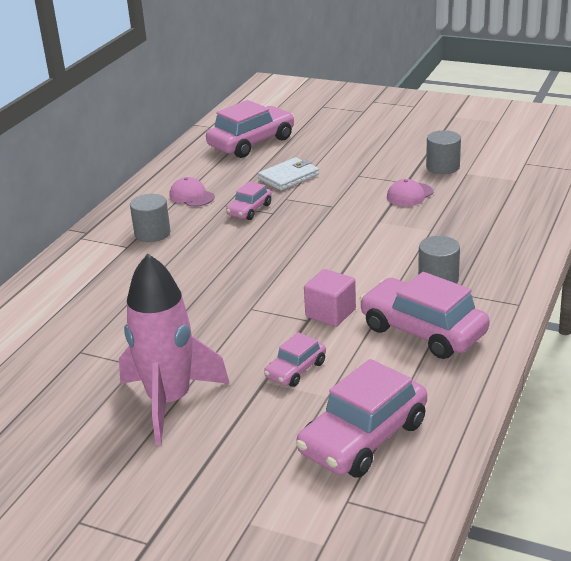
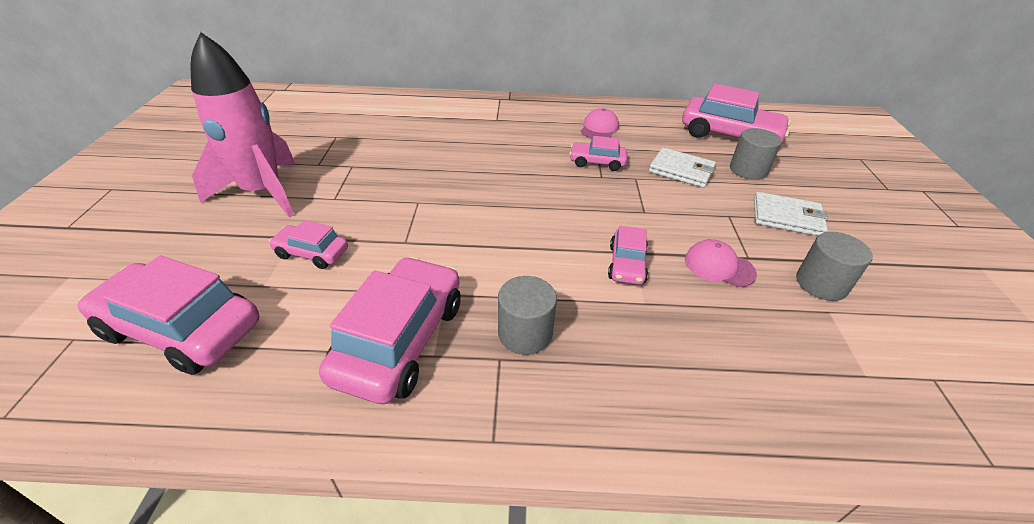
camera: 65 degrees right, 10 degrees up
(152, 233) = (523, 125): grey cylinder -> grey cylinder (748, 170)
(330, 313) = (421, 255): pink cube -> none
(373, 156) = (787, 217): none -> white wallet
(389, 227) = (627, 264): none -> pink car

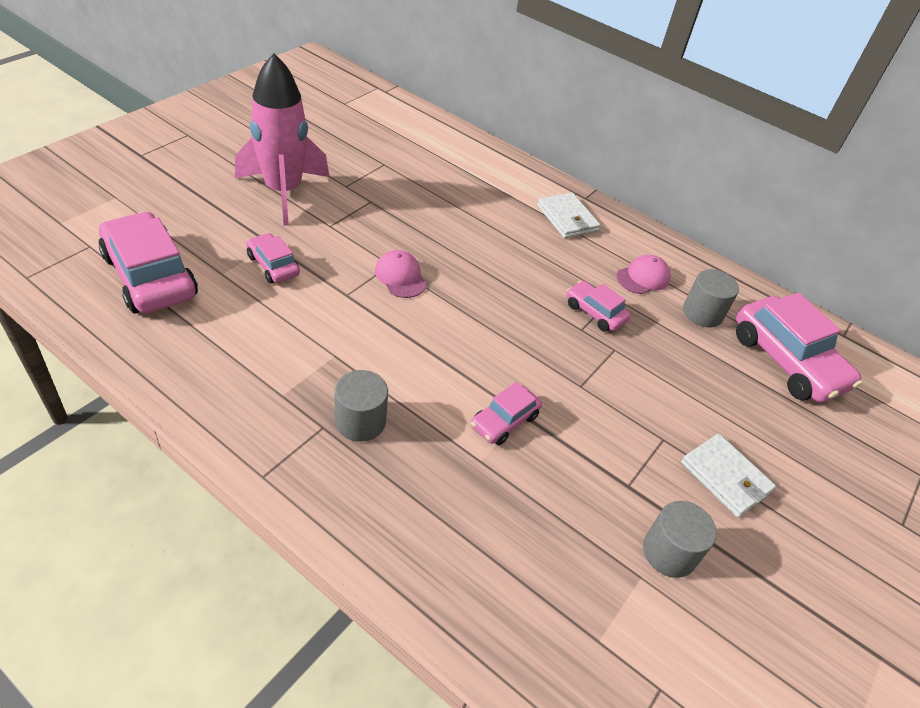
camera: 30 degrees right, 5 degrees up
(400, 340) = (271, 369): pink car -> none
(681, 170) = (674, 368): white wallet -> white wallet (567, 218)
(719, 266) = (587, 475): pink cap -> pink cap (400, 277)
(748, 170) = (753, 409): grey cylinder -> grey cylinder (702, 313)

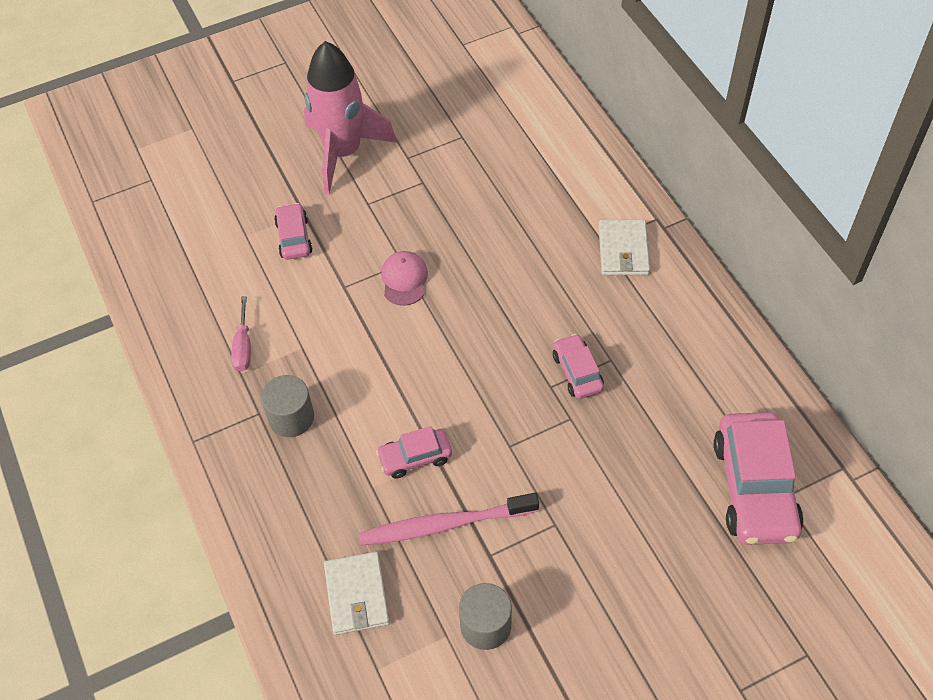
camera: 35 degrees right, 10 degrees up
(150, 276) = (186, 224): pink car -> none
(272, 370) = (243, 347): none -> pink screwdriver
(570, 472) = (444, 524): none -> pink toothbrush
(643, 277) = (660, 345): pink cap -> none
(702, 313) = (698, 405): grey cylinder -> none
(725, 477) = (589, 581): white wallet -> white wallet (356, 595)

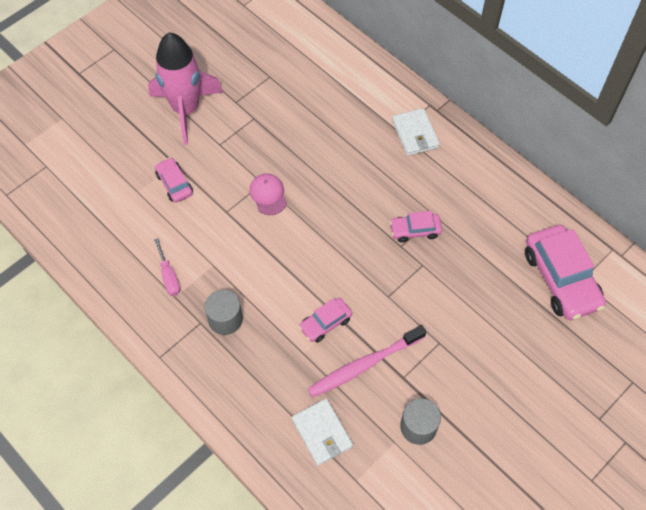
camera: 20 degrees left, 5 degrees up
(577, 372) = (415, 230): pink car -> pink car turned 60 degrees counterclockwise

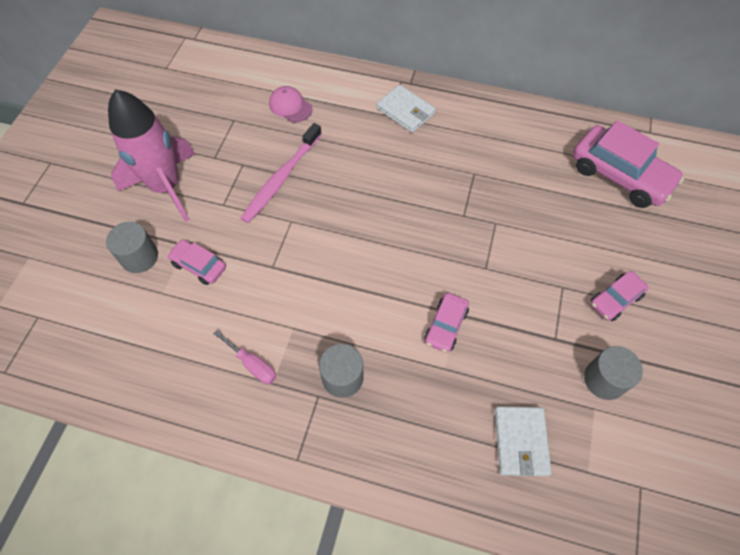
camera: 30 degrees left, 0 degrees up
(137, 156) = (139, 257): none -> grey cylinder
(268, 195) = (305, 229): pink cap -> pink cap (290, 106)
(322, 433) = (520, 442): white wallet -> white wallet turned 60 degrees clockwise
(364, 365) = (511, 347): pink toothbrush -> pink toothbrush (281, 178)
(415, 230) = (466, 195): pink car -> pink car (615, 300)

